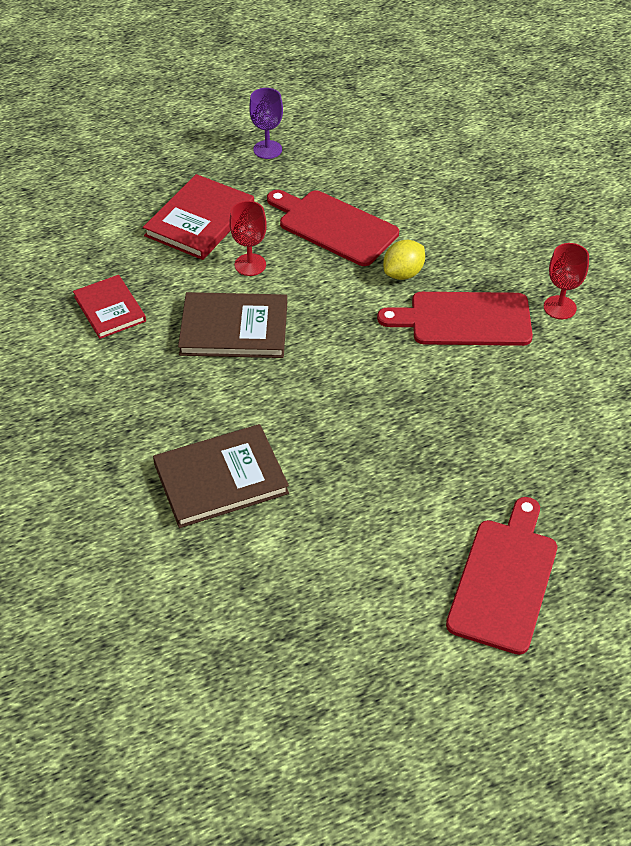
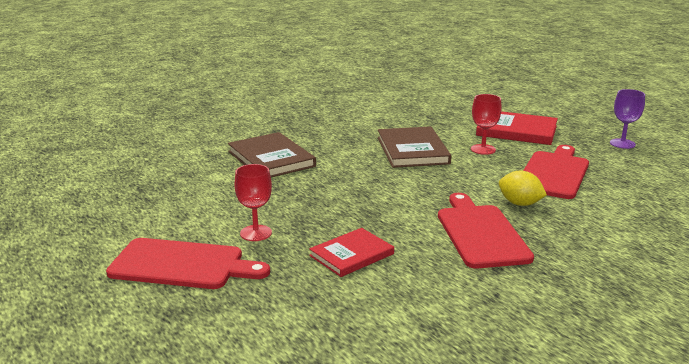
camera: 80 degrees right, 25 degrees down
(110, 309) = (409, 116): red book -> red book (351, 255)
(559, 307) = (534, 282): red goblet -> red goblet (256, 233)

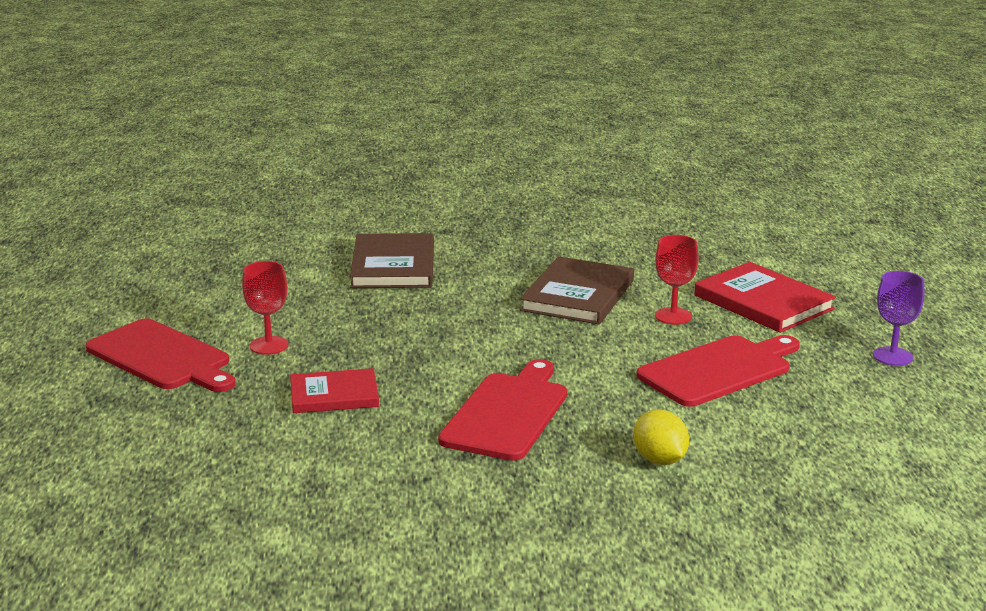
camera: 30 degrees right, 0 degrees up
(520, 204) = (610, 394): yellow lemon -> yellow lemon (659, 460)

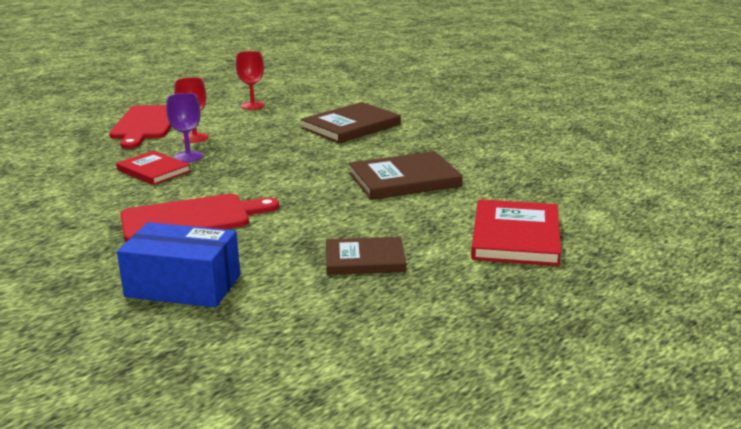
camera: 50 degrees right, 0 degrees up
(659, 460) = (183, 286): yellow lemon -> blue box
(673, 316) = (428, 216): red goblet -> red goblet (252, 106)
(719, 370) = (365, 259): red cutting board -> brown book
(892, 356) = (514, 318): purple goblet -> purple goblet (188, 157)

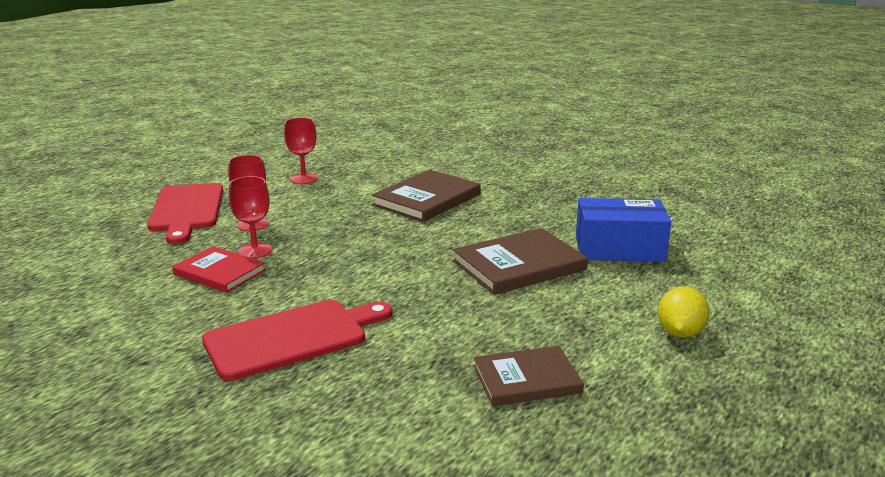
camera: 10 degrees left, 0 degrees up
(183, 286) = (321, 441): blue box -> blue box (619, 249)
(188, 157) = (255, 251): purple goblet -> red goblet
(515, 237) = (680, 332): red book -> yellow lemon

